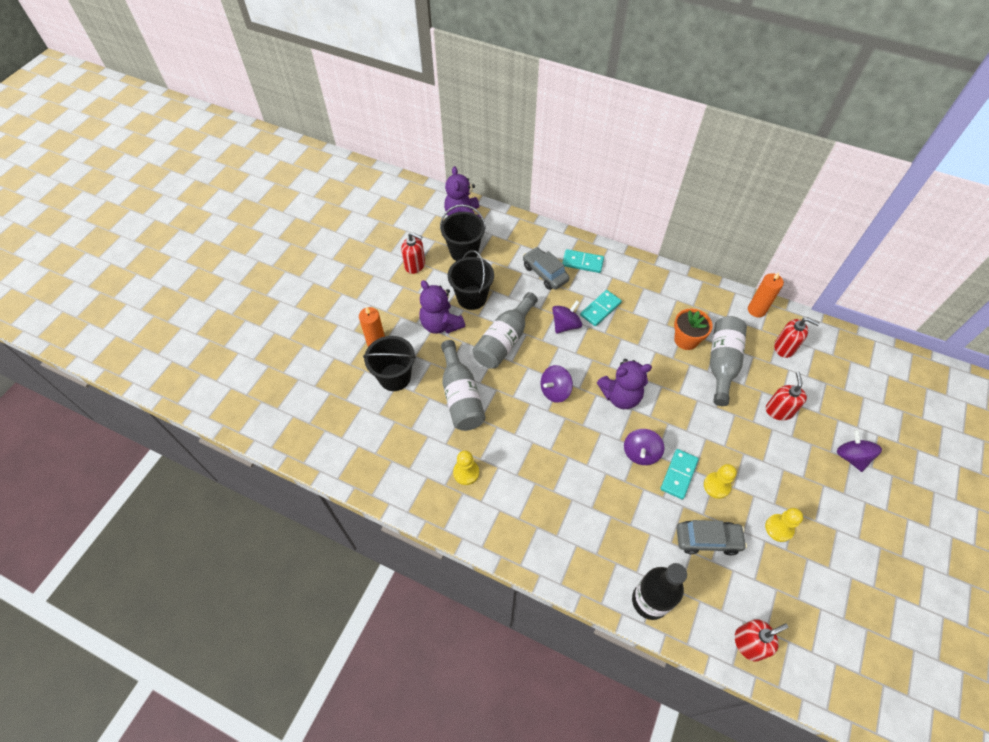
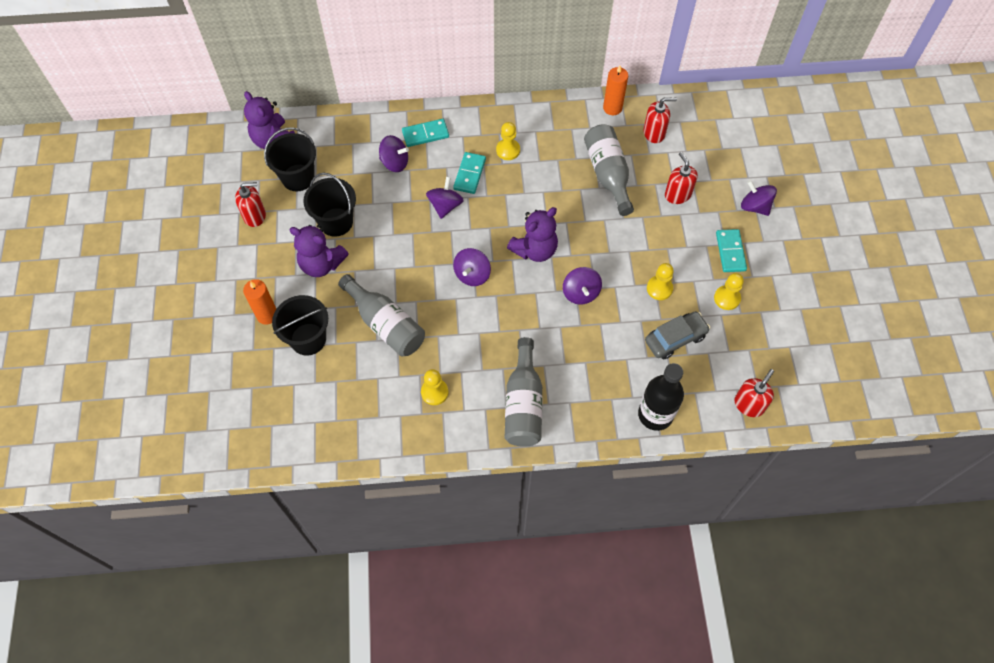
camera: 30 degrees left, 5 degrees up
(504, 340) = (395, 249): grey bottle -> grey bottle (523, 404)
(545, 273) = (395, 162): grey car -> purple spinning top
(644, 304) = (508, 150): none -> yellow pawn
(679, 475) = (623, 295): turquoise domino -> turquoise domino (730, 252)
(686, 340) = (564, 167): orange flower pot -> none

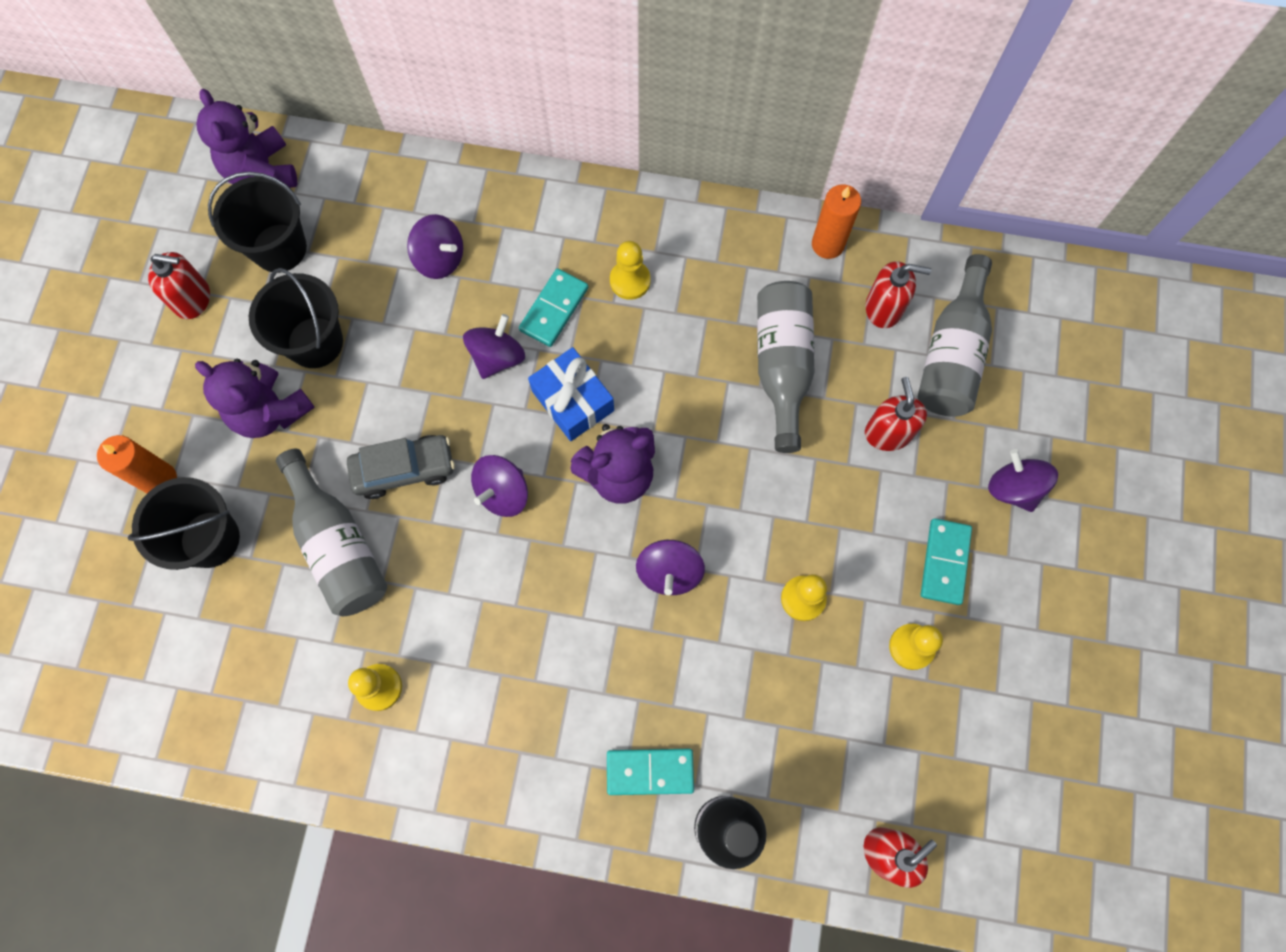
camera: 15 degrees right, 10 degrees up
(425, 134) = (504, 219): turquoise domino -> turquoise domino (650, 772)
(496, 218) = (573, 401): none -> blue gift
(523, 404) = (514, 748): grey bottle -> grey bottle (952, 354)
(675, 339) = (801, 698): grey car -> grey car (404, 469)

